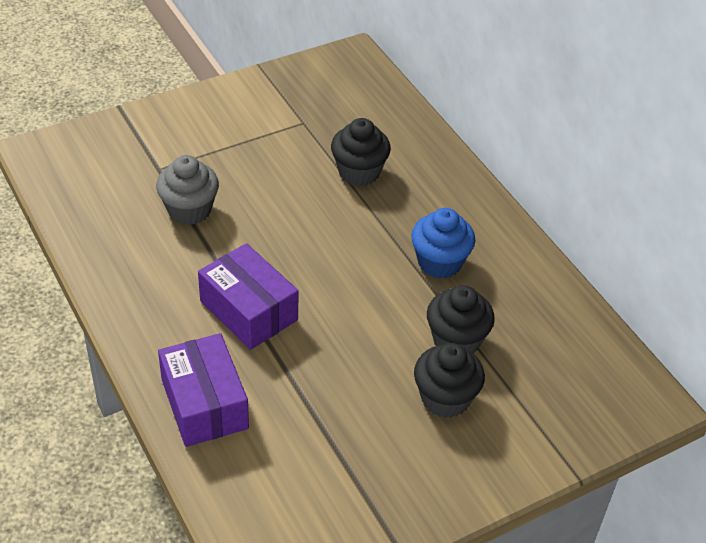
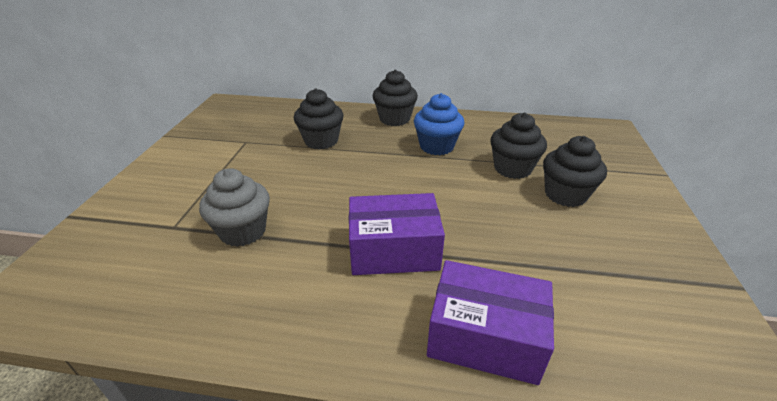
camera: 50 degrees left, 10 degrees down
(463, 200) = (394, 119): none -> black cupcake

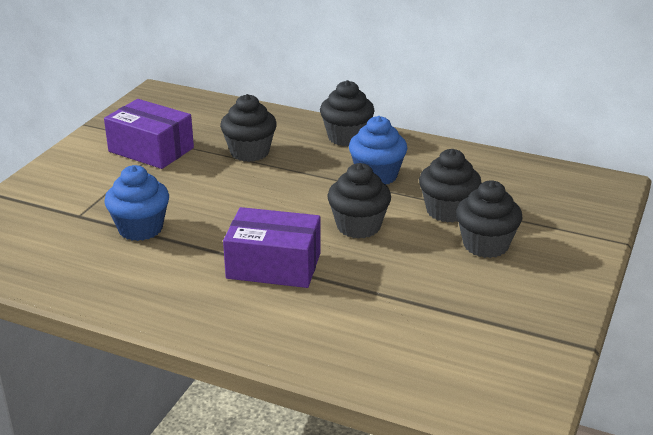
camera: 15 degrees right, 5 degrees down
(243, 231) = (140, 229): grey cupcake -> blue cupcake
(449, 194) = (358, 226): none -> black cupcake
(485, 337) = (316, 339): purple box -> purple box (151, 150)

